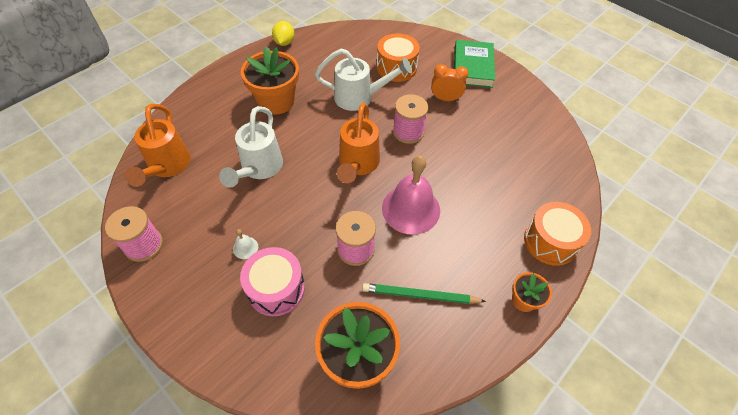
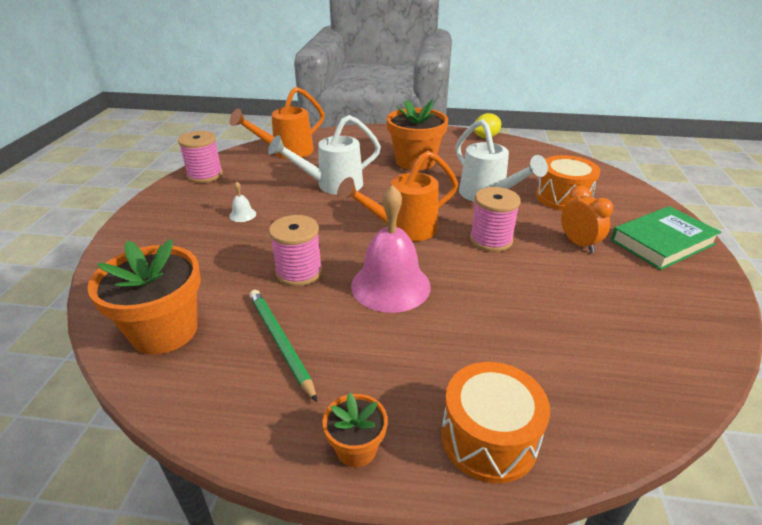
camera: 55 degrees right, 20 degrees down
(276, 289) = (212, 248): pink drum -> none

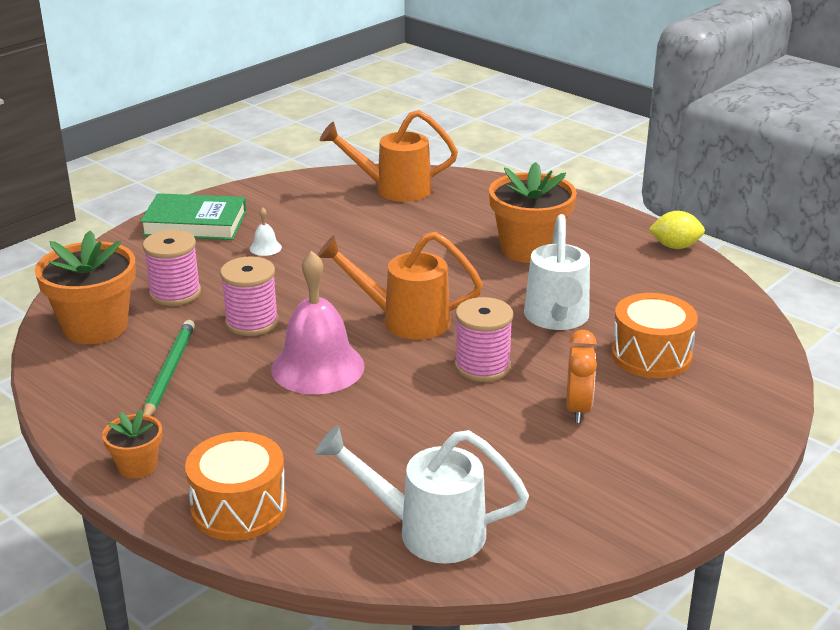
camera: 35 degrees right, 5 degrees down
(205, 175) = (277, 191): pink spool -> pink spool (175, 293)
(332, 185) = (392, 246): white watering can -> white watering can (426, 531)
(662, 242) = (688, 448): green book -> green book (195, 223)

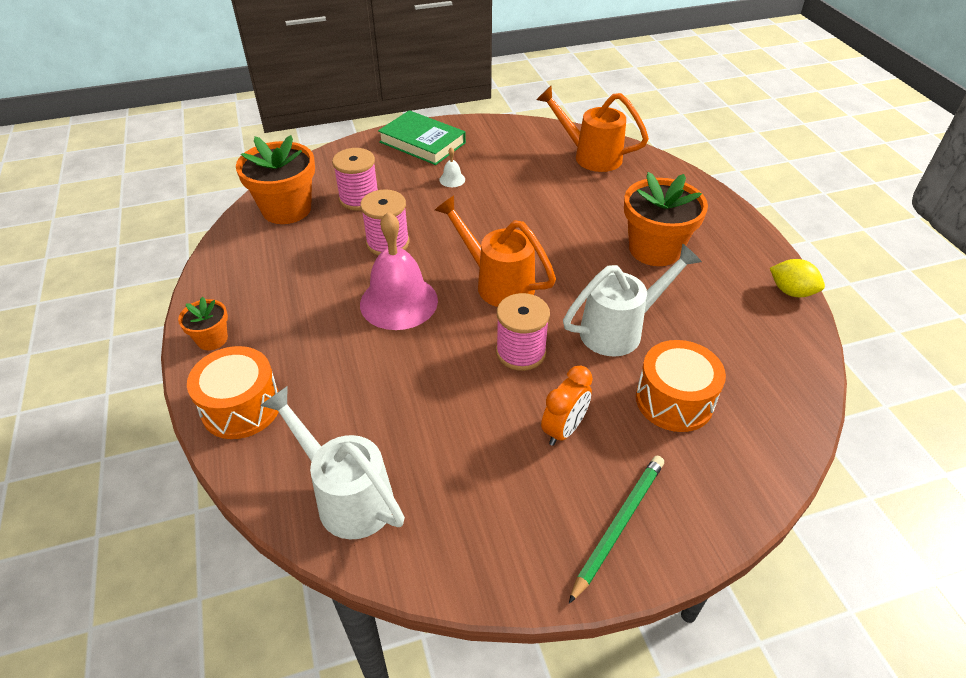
camera: 30 degrees right, 15 degrees up
(169, 372) = (298, 266): green pencil -> green pencil (618, 525)
(557, 319) = (620, 329): white watering can -> white watering can turned 150 degrees counterclockwise

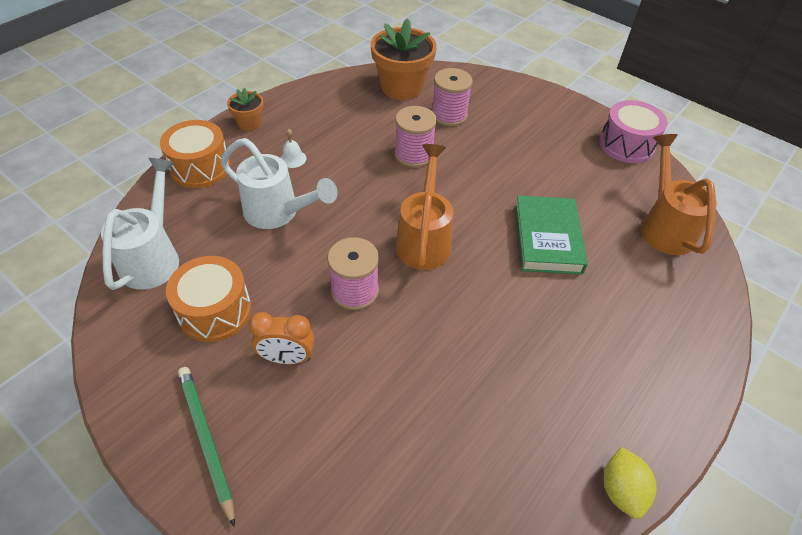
camera: 55 degrees right, 5 degrees up
(399, 302) = (354, 192): pink bell -> none
(422, 142) = (555, 113): green book -> green book (547, 239)
(452, 179) = (526, 152): white bell -> white bell (293, 158)
(494, 128) = (626, 145): none -> pink drum
(618, 525) = (206, 440): green pencil -> green pencil turned 120 degrees counterclockwise
(620, 329) = (436, 351): white watering can -> white watering can (279, 213)
(654, 249) = (573, 334): orange flower pot -> none
(674, 400) = (374, 430): orange drum -> orange drum (215, 311)

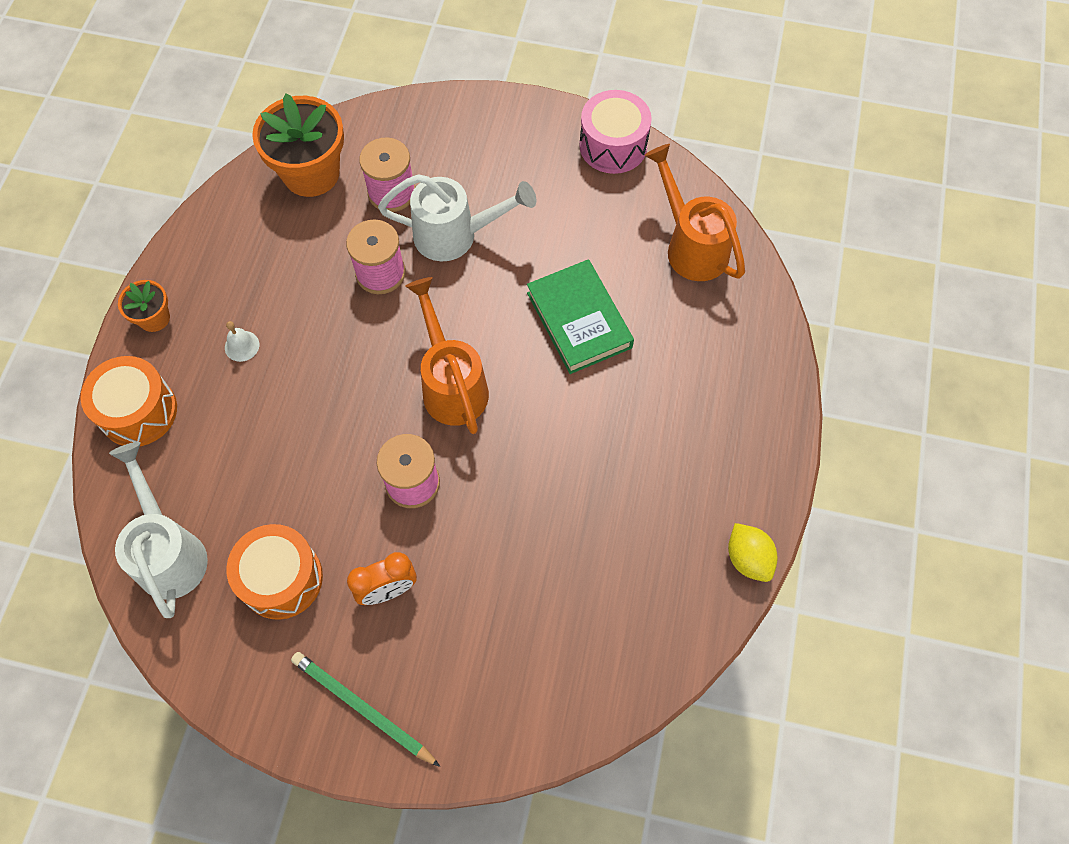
camera: 25 degrees left, 15 degrees up
(279, 213) = (273, 428): white watering can -> white watering can (456, 235)

